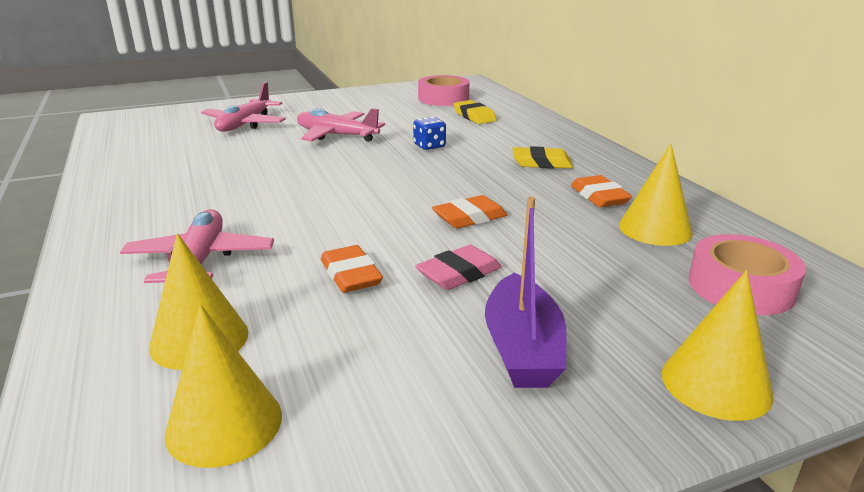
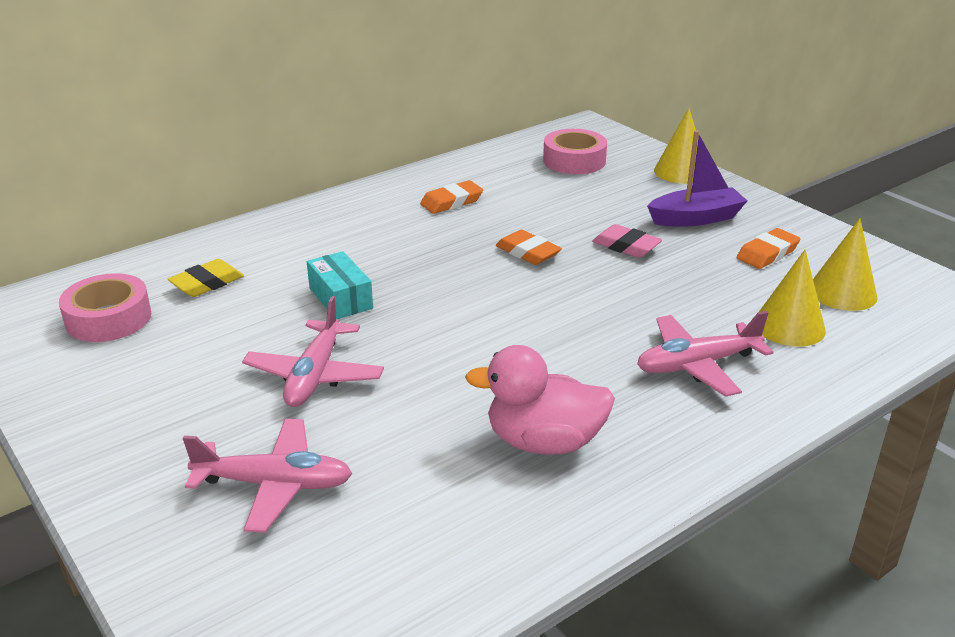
camera: 105 degrees left, 5 degrees up
(188, 185) = (544, 442): none -> pink duck
(351, 275) = (661, 287): orange eraser -> orange eraser (767, 253)
(429, 146) = (340, 298): blue dice -> turquoise box
(541, 163) = (376, 230): yellow eraser -> none
(655, 229) = (504, 182): yellow cone -> none

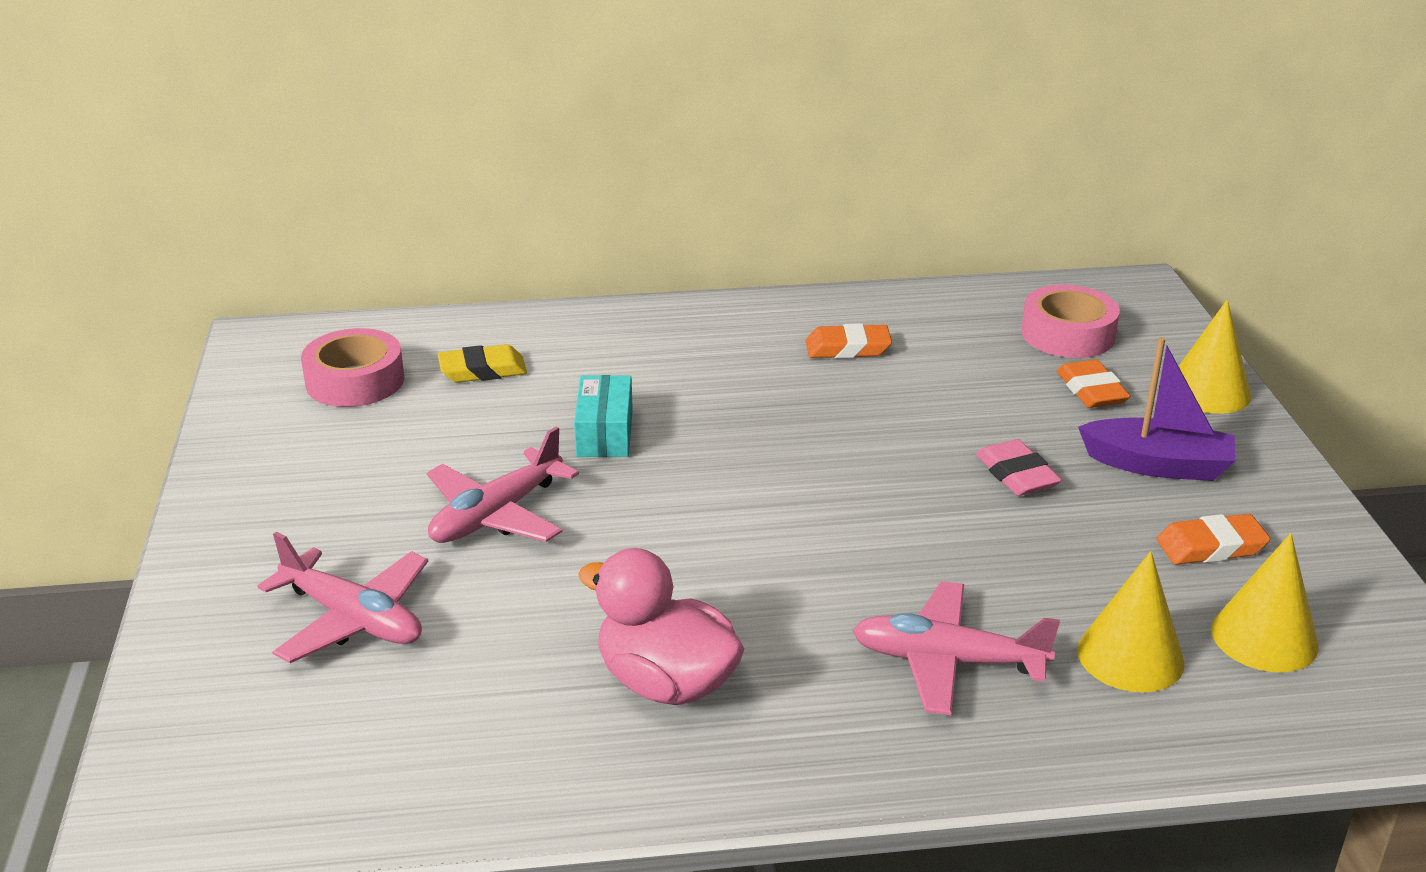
camera: 30 degrees right, 0 degrees up
(528, 252) = (878, 444): orange eraser -> orange eraser (1091, 390)

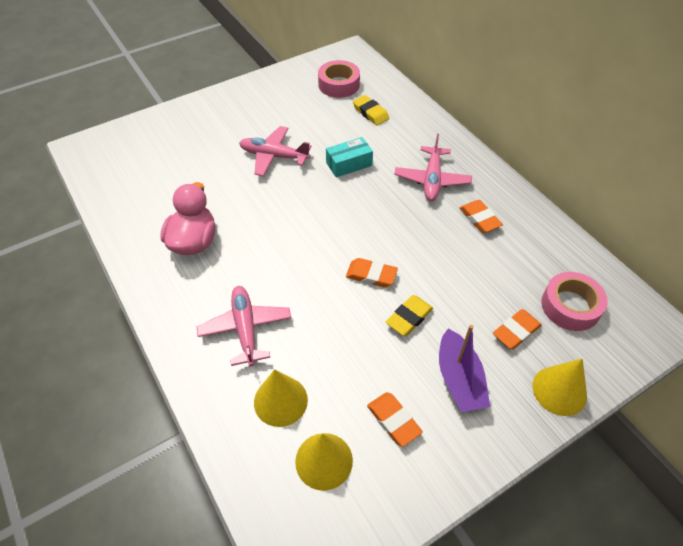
camera: 65 degrees right, 20 degrees up
(353, 619) = (194, 147): pink plane -> pink plane (432, 180)
(903, 485) = (371, 275): none -> orange eraser
(1017, 474) = (409, 317): pink eraser -> yellow eraser

